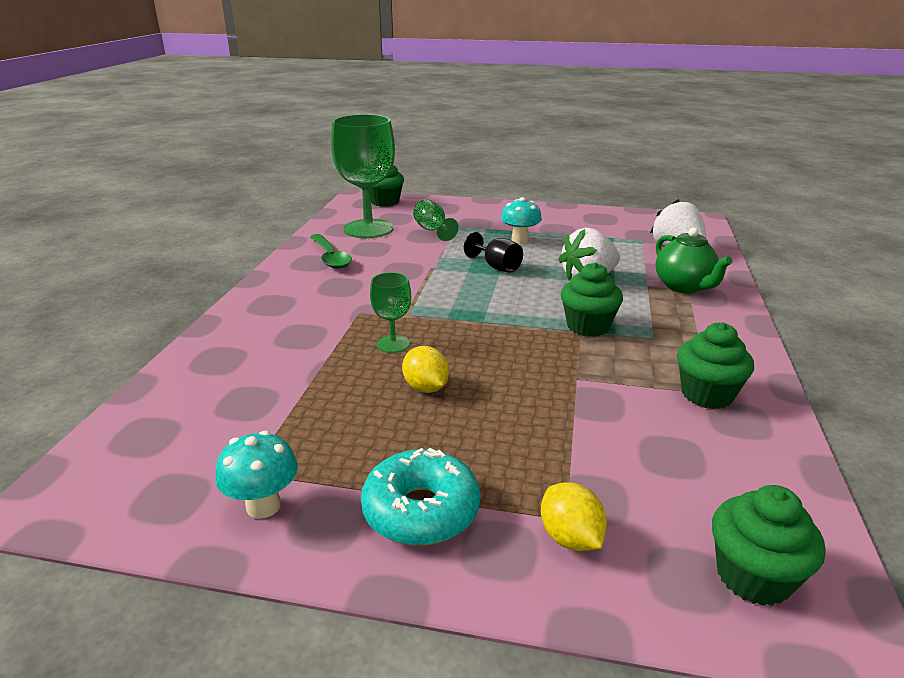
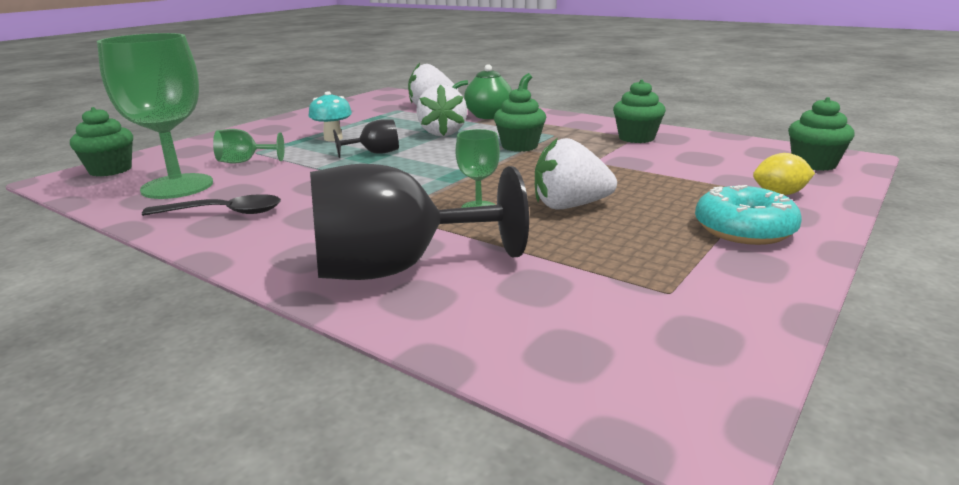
camera: 65 degrees left, 5 degrees down
(260, 340) = (396, 268): none -> black goblet
(263, 506) = (726, 289): turquoise mushroom -> none
(330, 257) = (223, 213): green spoon -> black spoon
(426, 388) = (570, 206): yellow lemon -> white strawberry

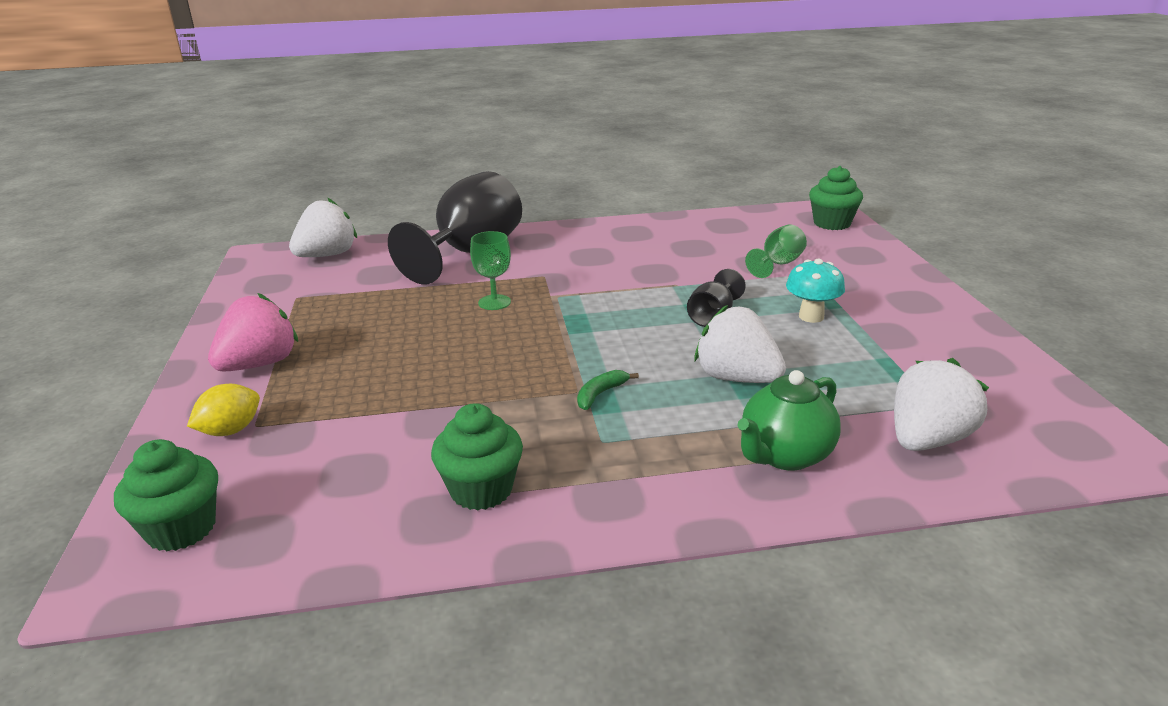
camera: 135 degrees right, 5 degrees up
(177, 186) = (741, 234): green goblet -> none
(223, 213) = (650, 236): black spoon -> none
(519, 146) = (601, 394): green cupcake -> green banana
(570, 206) = (426, 332): white strawberry -> white strawberry (327, 255)
(744, 230) = (260, 364): turquoise donut -> pink strawberry

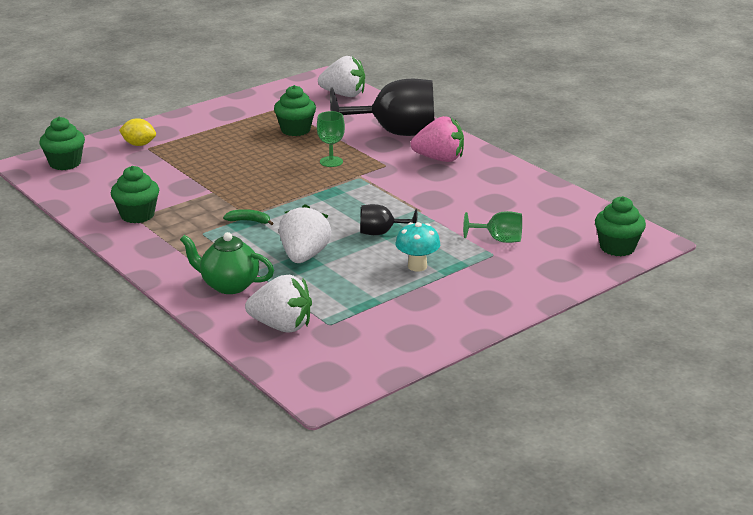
camera: 60 degrees right, 0 degrees up
(260, 364) = (201, 127): pink strawberry -> pink strawberry (439, 159)
(375, 303) = (295, 130): none -> green cupcake

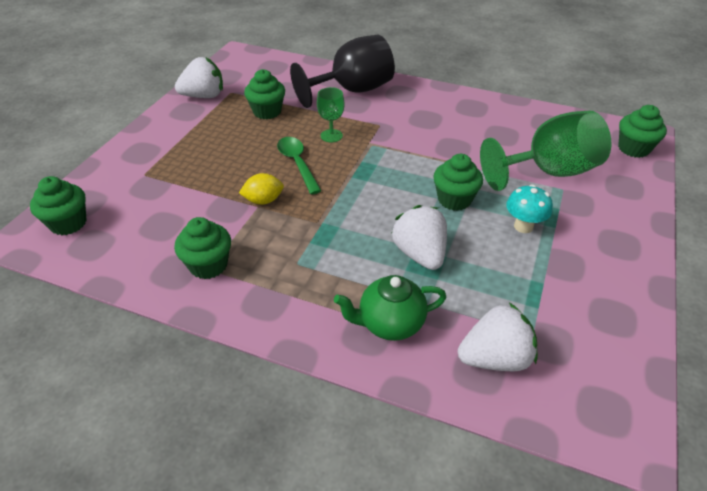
camera: 30 degrees left, 15 degrees up
(139, 144) = (131, 173): yellow lemon -> yellow lemon (263, 200)
(249, 221) = (327, 230): green banana -> none
(277, 173) = (297, 164): none -> green spoon
(344, 95) = (272, 65): white strawberry -> white strawberry (204, 96)
(381, 233) = (454, 199): black goblet -> green cupcake
(439, 159) = (414, 106): pink strawberry -> none
(499, 239) = (548, 172): green goblet -> green goblet, size x2.12

